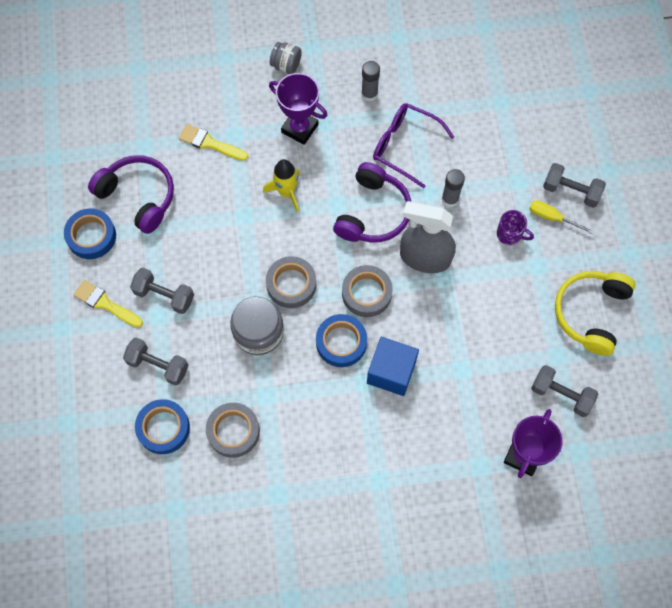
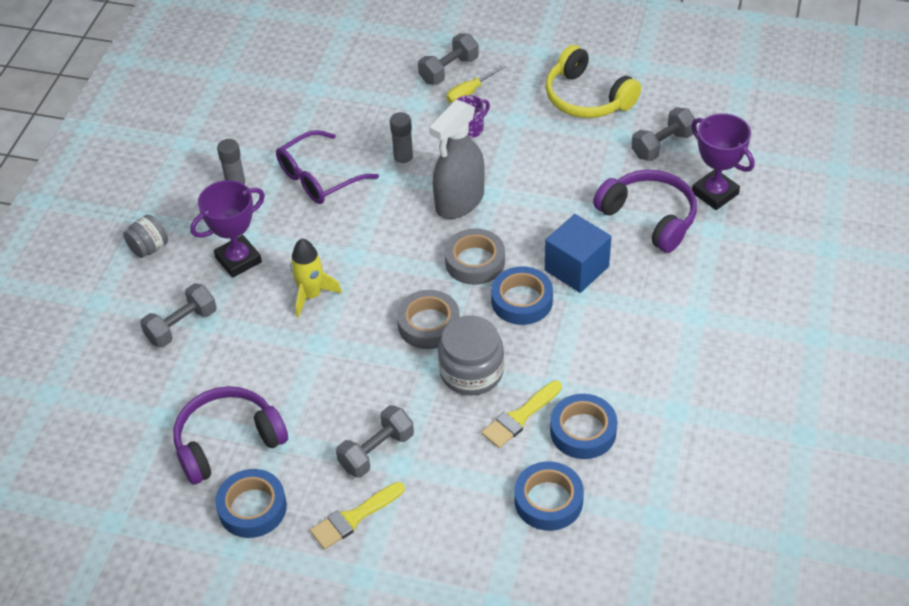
camera: 65 degrees left, 20 degrees down
(158, 365) = (465, 483): grey dumbbell -> grey dumbbell (182, 326)
(209, 143) = (202, 349): yellow brush -> yellow brush (519, 417)
(233, 431) = (583, 431): grey tape -> blue tape
(373, 213) = (382, 228): purple headphones -> purple headphones (649, 217)

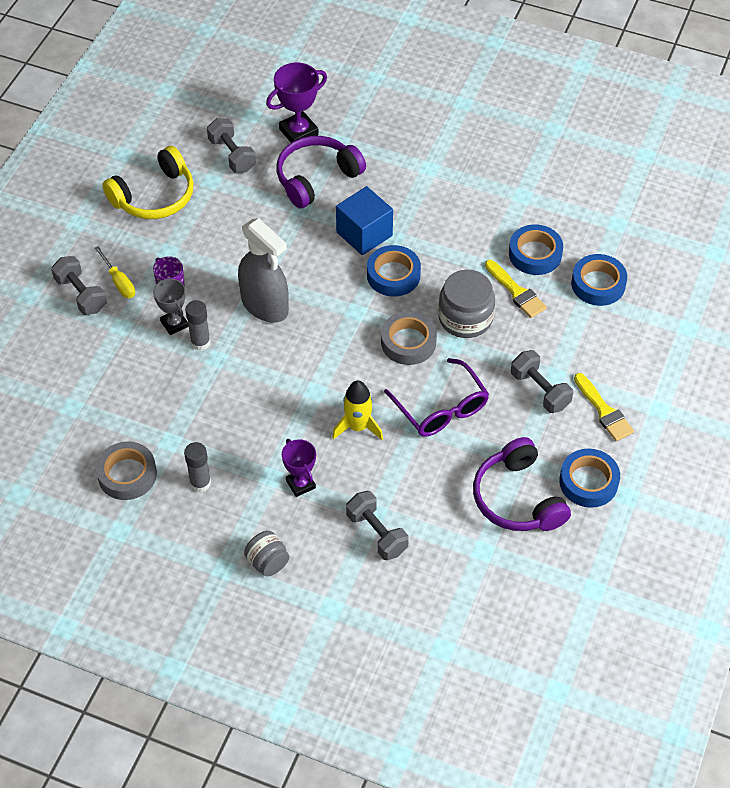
camera: 85 degrees left, 5 degrees up
(238, 260) = (300, 484): purple trophy -> purple trophy, size x0.66
(318, 178) = (205, 412): purple glasses -> purple glasses (441, 408)
(424, 139) = (174, 324): none -> grey trophy
(475, 261) = (342, 302): grey tape -> grey tape (127, 474)

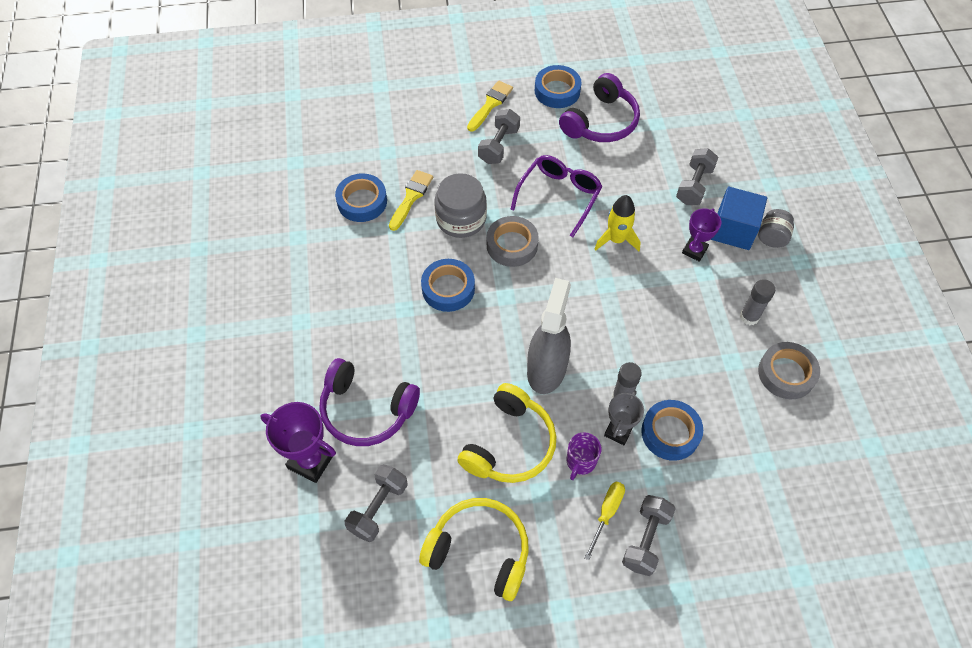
camera: 120 degrees left, 5 degrees up
(220, 250) = (509, 444): none -> yellow headphones
(364, 234) = (414, 333): blue cube -> blue cube (733, 230)
(598, 284) = (369, 150): blue tape -> blue tape (670, 433)

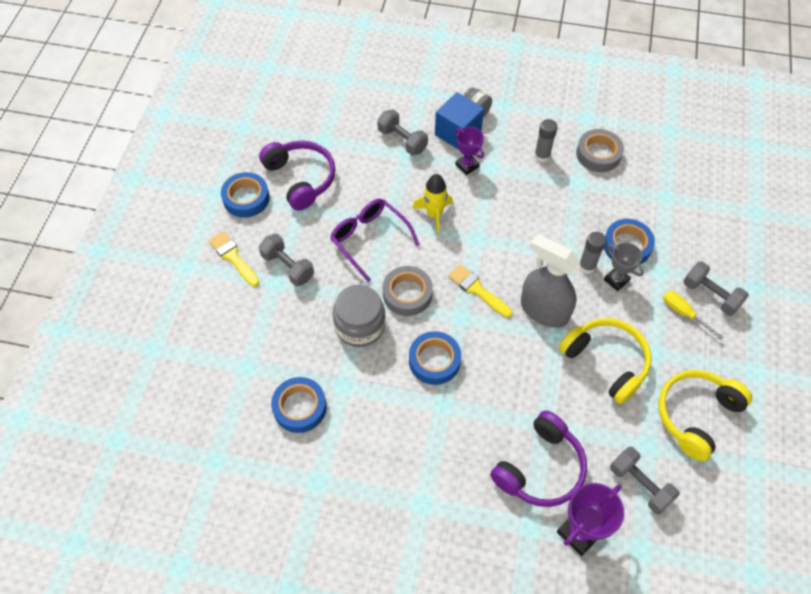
camera: 70 degrees left, 0 degrees up
(411, 197) = (315, 361): yellow brush -> yellow brush (477, 289)
(580, 461) = (635, 315): purple mug -> none

